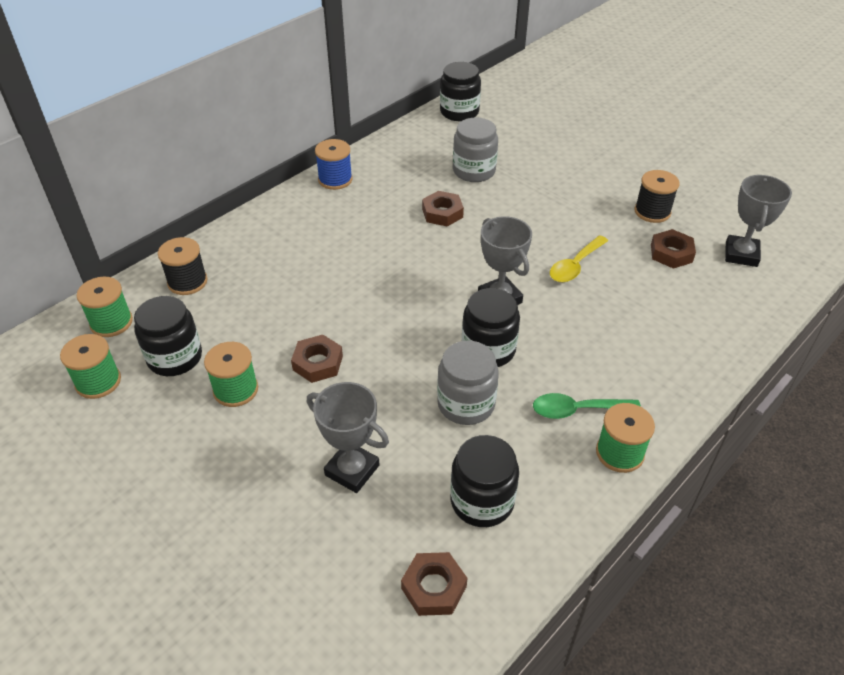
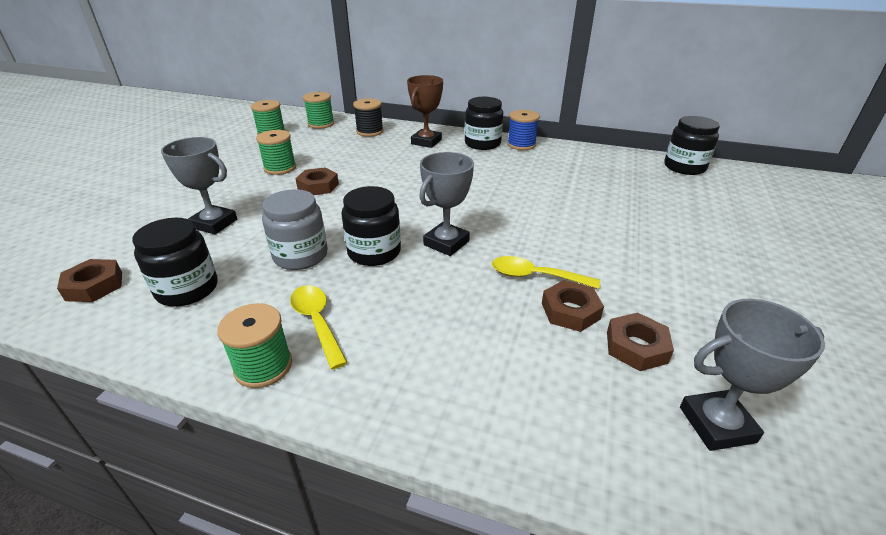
camera: 65 degrees right, 10 degrees down
(175, 357) = (300, 145): black jar -> black jar (482, 143)
(266, 244) = (426, 142): none -> brown trophy
(352, 470) = (214, 224): grey trophy -> grey trophy turned 75 degrees counterclockwise
(442, 213) = (533, 191): brown nut -> brown nut (570, 311)
(474, 171) = (610, 192): grey jar -> none
(577, 410) = (317, 322): green spoon -> yellow spoon
(652, 212) = (698, 315): black spool -> none

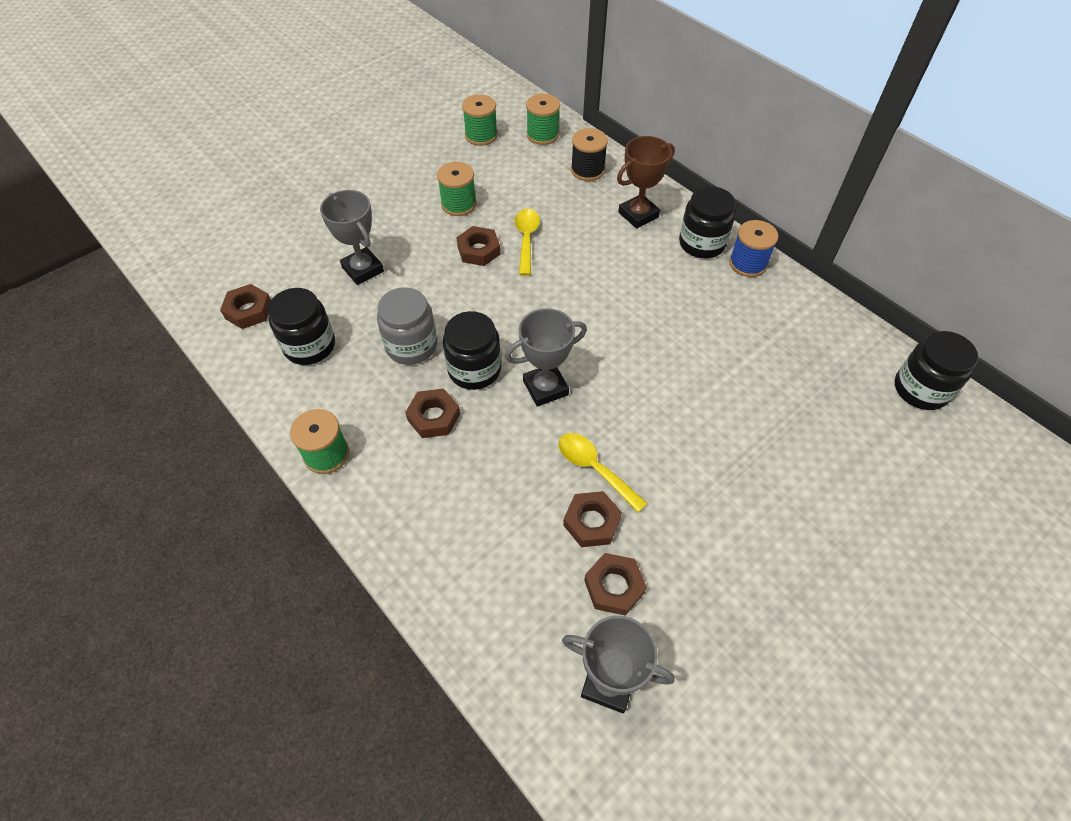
camera: 30 degrees right, 20 degrees up
(317, 322) = (384, 430): yellow spoon -> yellow spoon (526, 239)
(362, 295) = (433, 417): none -> brown nut

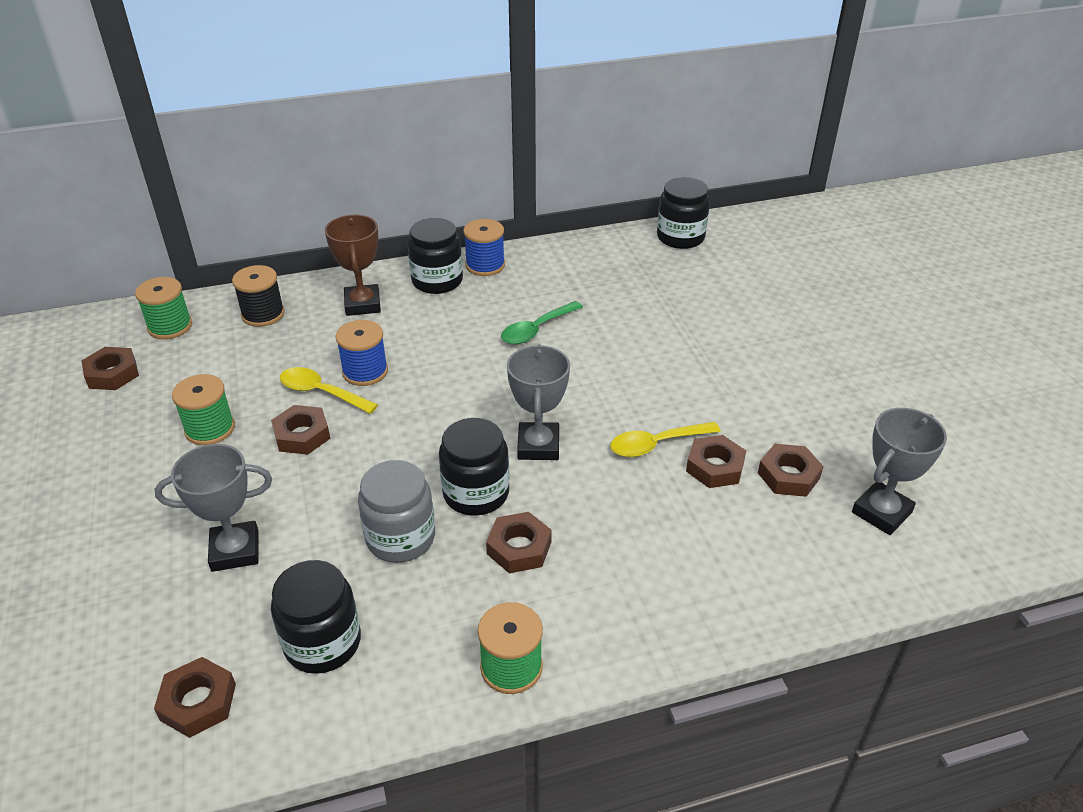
camera: 65 degrees left, 15 degrees down
(481, 135) = (112, 374): green spool -> brown nut
(563, 252) = (365, 371): none -> blue spool
(687, 332) = (536, 329): none -> green spoon

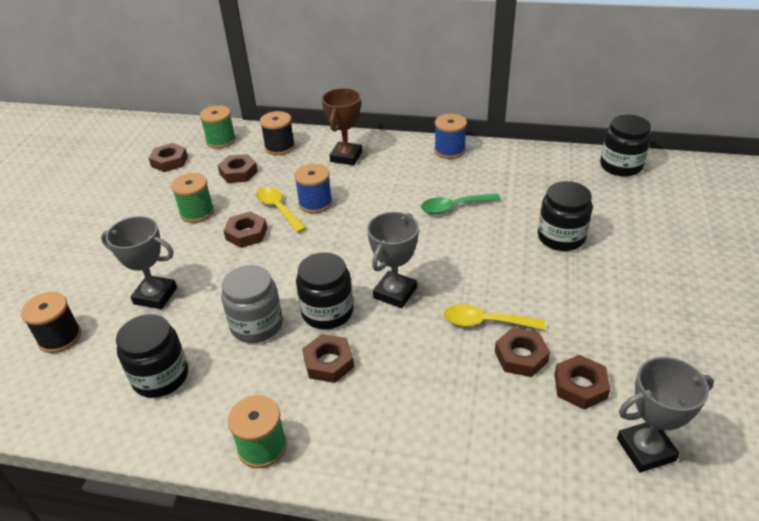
camera: 30 degrees right, 0 degrees up
(135, 651) = (60, 337): none -> black spool
(198, 702) = (68, 384): brown nut -> brown nut (238, 172)
(437, 281) = (407, 153): black jar -> black jar (561, 237)

